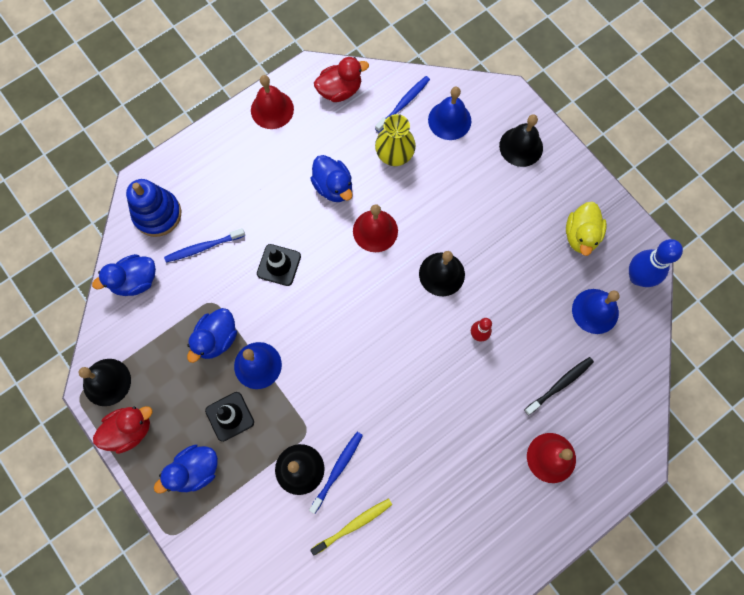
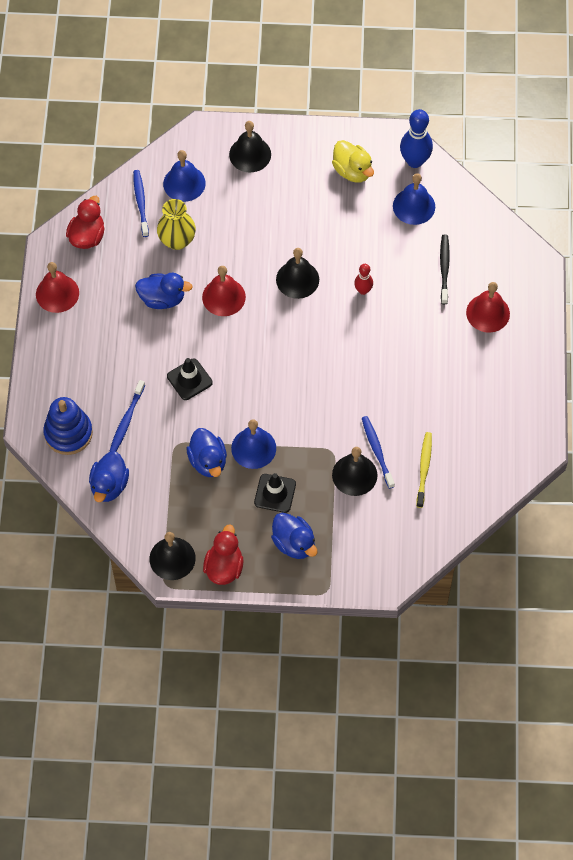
camera: 50 degrees left, 10 degrees down
(195, 470) = (294, 543): blue duck -> blue duck turned 45 degrees counterclockwise

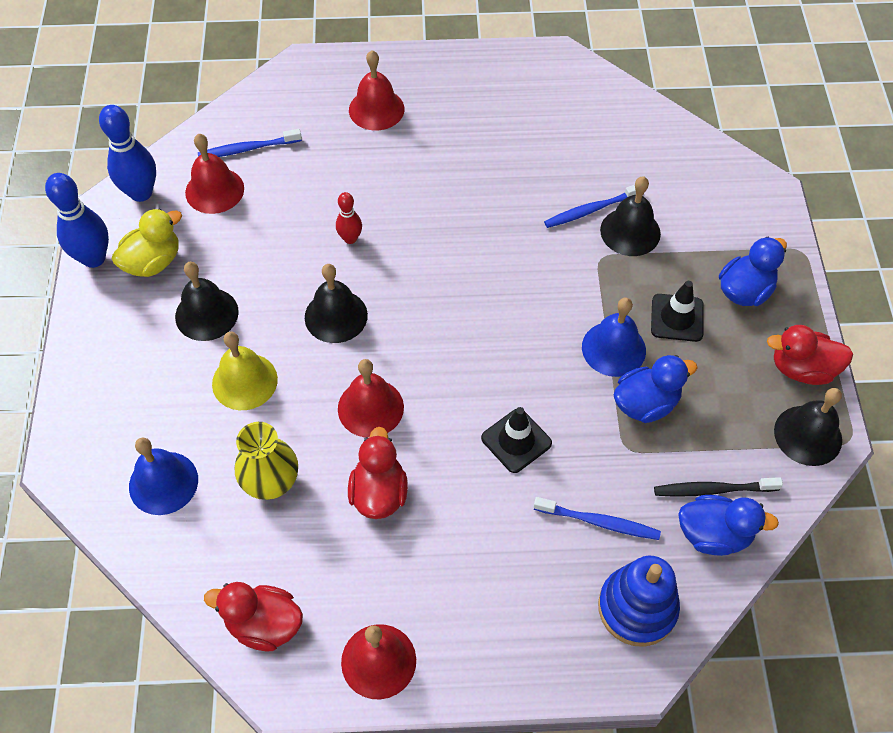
camera: 95 degrees left, 5 degrees down
(141, 202) = (198, 545): blue toothbrush -> blue toothbrush (247, 149)
(162, 299) = (379, 493): blue duck -> red duck
(250, 154) = (114, 394): black bell -> black bell (206, 314)
(251, 226) = (244, 381): none -> yellow bell
(359, 136) = (94, 258): none -> blue bowling pin
(414, 206) = (214, 190): blue bell -> red bell
(424, 468) = (606, 161): yellow toothbrush -> none
(444, 268) = (312, 154): black toothbrush -> black toothbrush (712, 490)

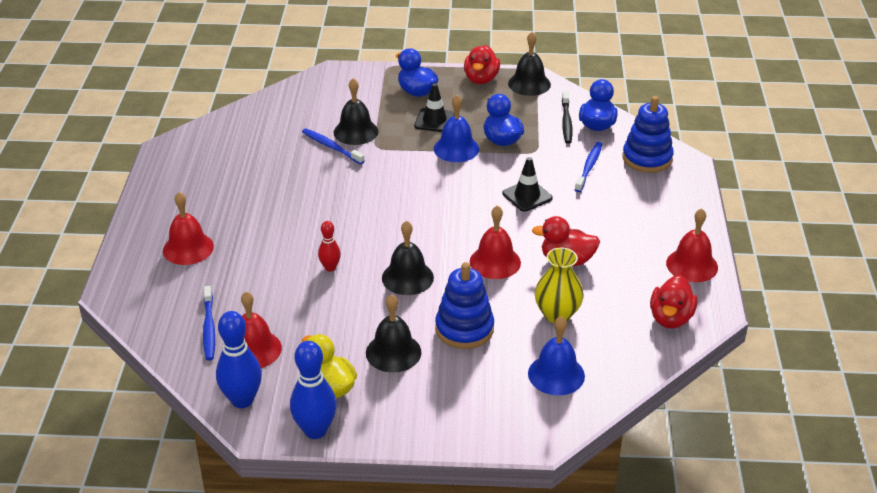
camera: 85 degrees left, 20 degrees down
(244, 381) = (464, 329): yellow bell -> blue stacking toy
(591, 210) = (331, 147): blue toothbrush -> blue toothbrush turned 150 degrees clockwise

